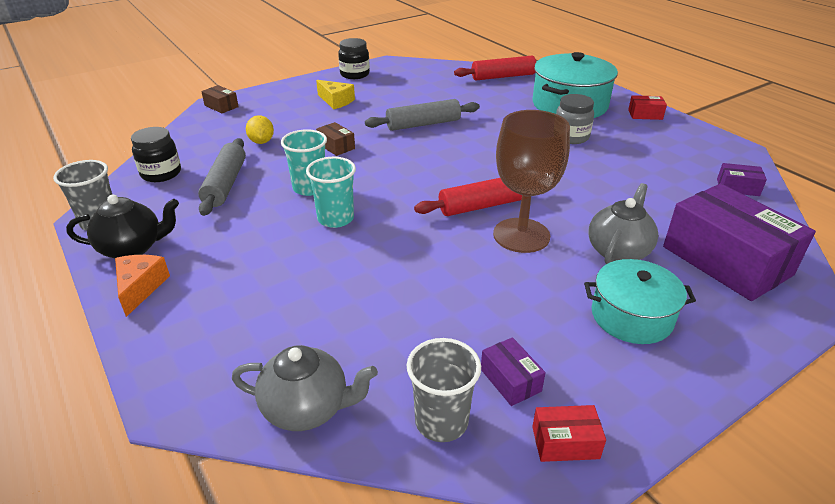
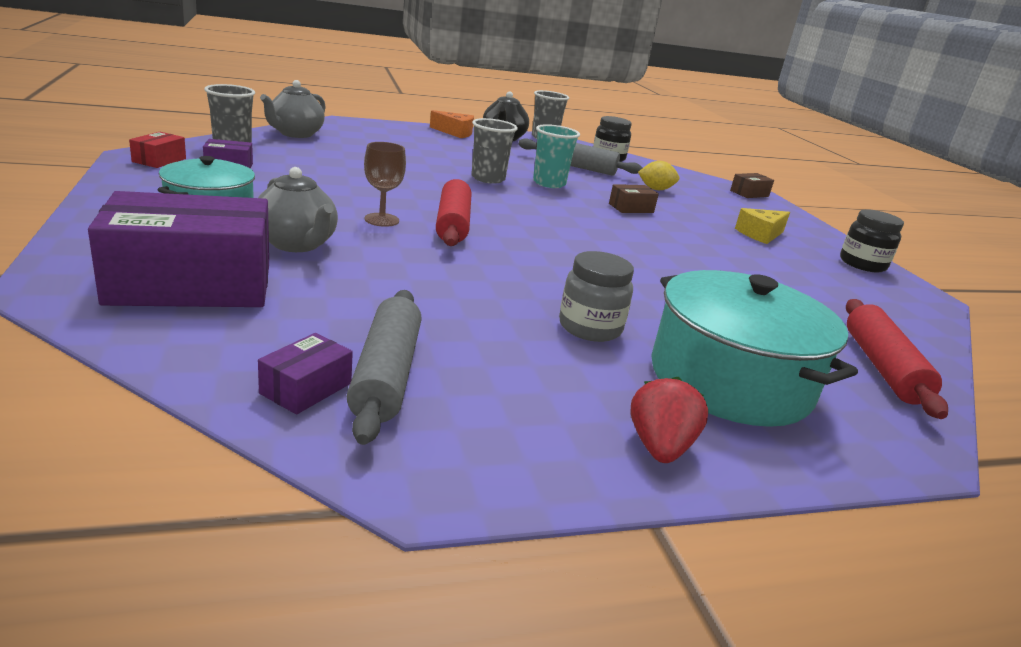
camera: 105 degrees right, 10 degrees down
(335, 219) = (488, 178): turquoise cup -> grey cup
(423, 124) = (675, 255): grey rolling pin -> grey rolling pin (386, 375)
(521, 235) = (381, 220): brown goblet -> brown goblet, size x0.54
(645, 114) = (659, 447): red box -> red strawberry

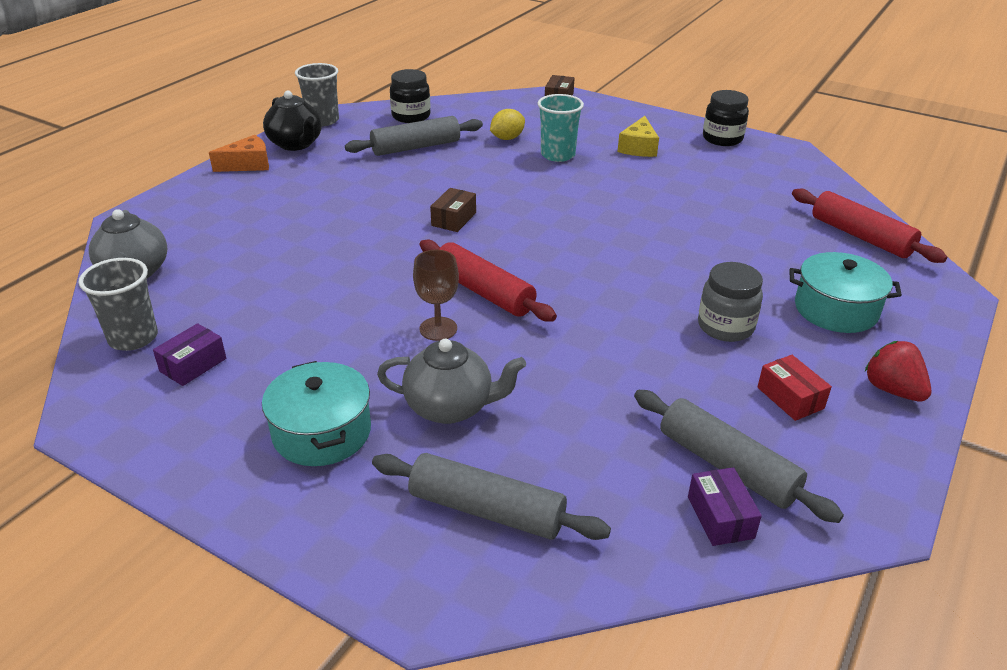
camera: 40 degrees left, 10 degrees up
(159, 160) = (120, 410): red box -> red box (790, 398)
(191, 284) = (486, 510): purple box -> grey rolling pin
(488, 178) = (396, 214): grey cup -> none
(549, 183) = (440, 186): turquoise cup -> turquoise cup (558, 155)
(631, 208) = (535, 176): brown box -> brown box (454, 219)
(730, 380) = (836, 309): turquoise pot -> turquoise pot, size x0.64

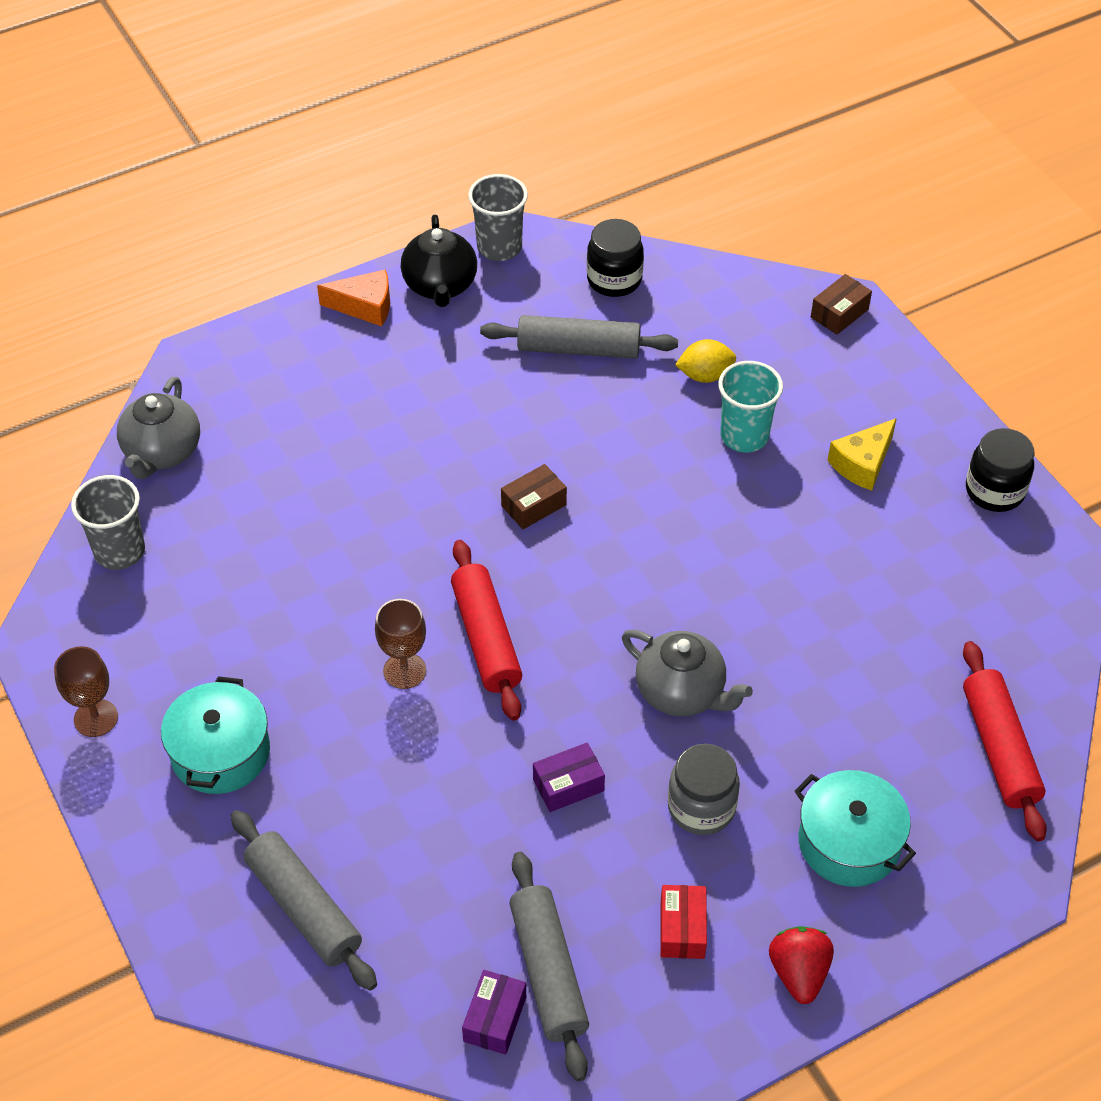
camera: 30 degrees right, 15 degrees up
(181, 452) = (96, 718): none -> brown goblet
(193, 365) = (154, 613): purple box -> purple box (568, 785)
(450, 407) = (349, 778): grey teapot -> grey teapot (681, 692)

